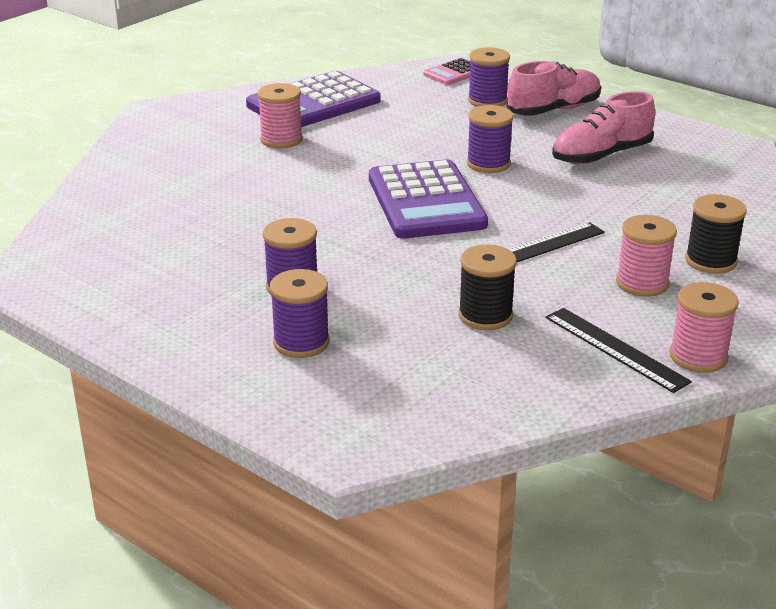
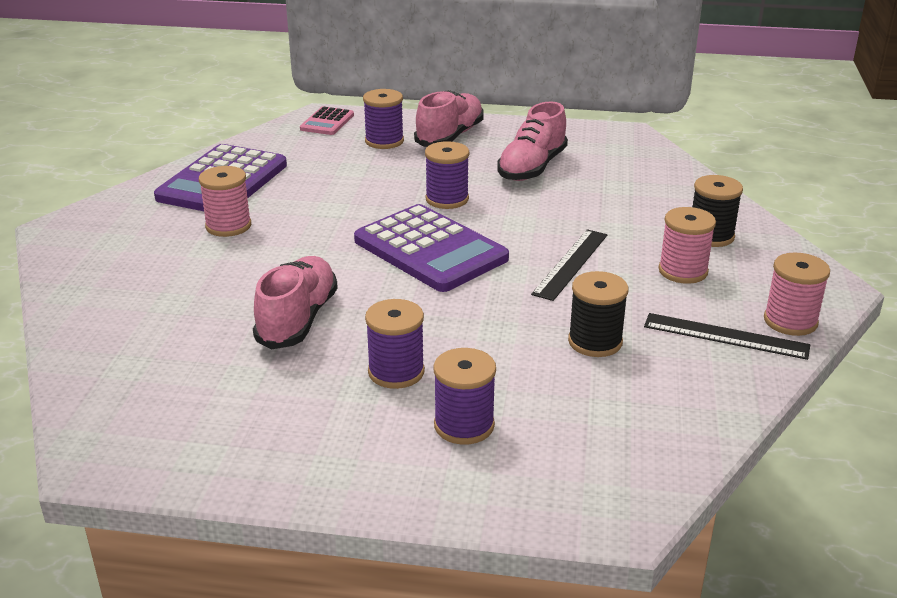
camera: 30 degrees left, 0 degrees up
(259, 225) = (298, 319): none -> pink shoe

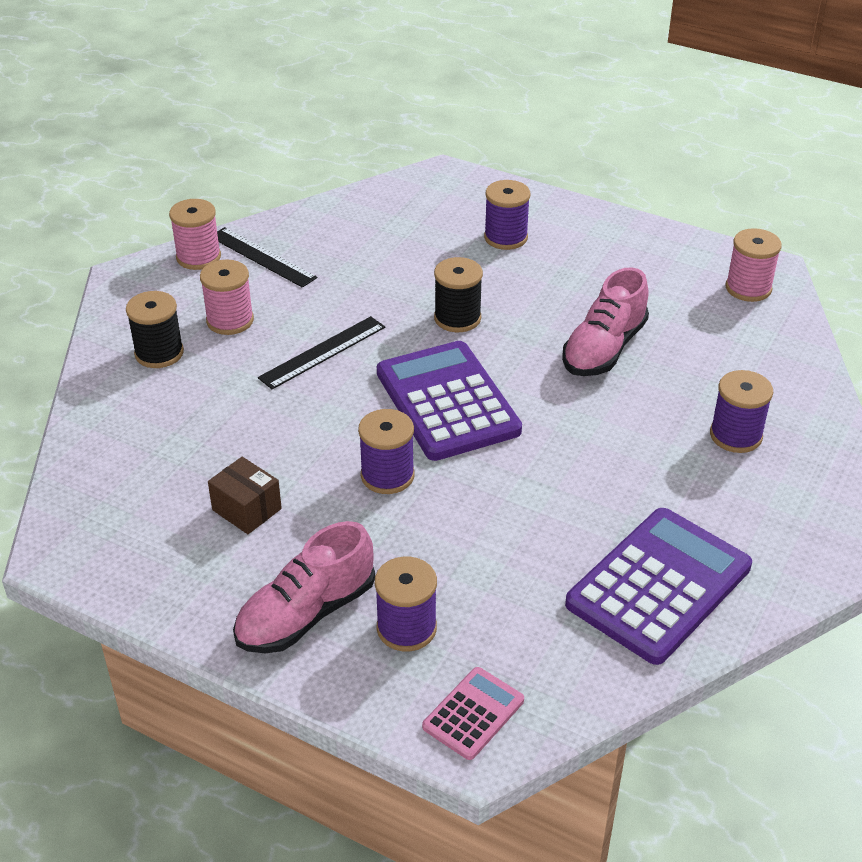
camera: 160 degrees left, 10 degrees up
(228, 226) = (657, 492): pink spool -> pink spool (748, 288)
(396, 372) = (537, 284): purple spool -> purple spool (735, 435)
(532, 168) = (247, 509): pink shoe -> brown box
(595, 342) = (367, 274): black spool -> black spool (457, 318)

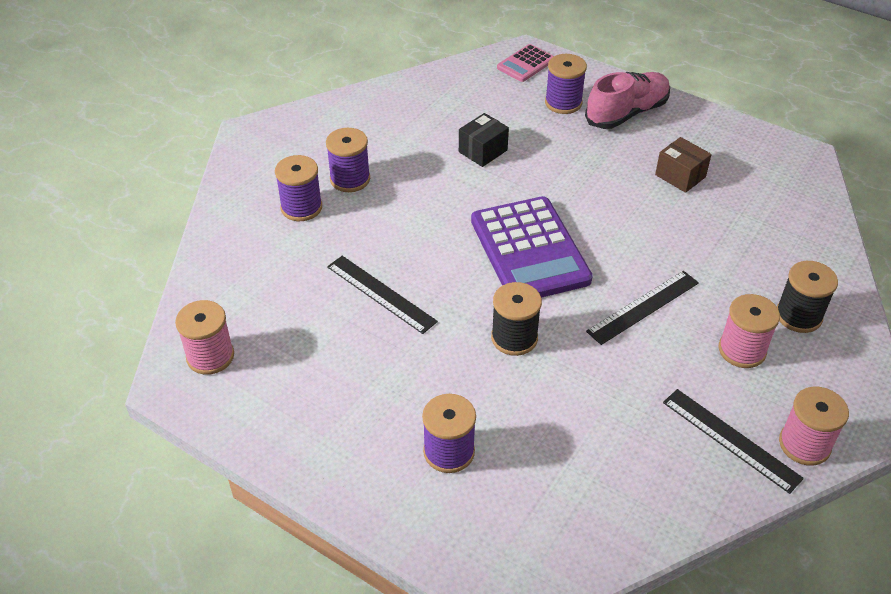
camera: 175 degrees left, 5 degrees up
(387, 475) = (578, 193): purple spool -> purple spool (350, 179)
(522, 531) = (483, 151): none -> black box
(604, 349) = (381, 293): pink shoe -> black ruler
(658, 585) = (400, 115): purple calculator -> none

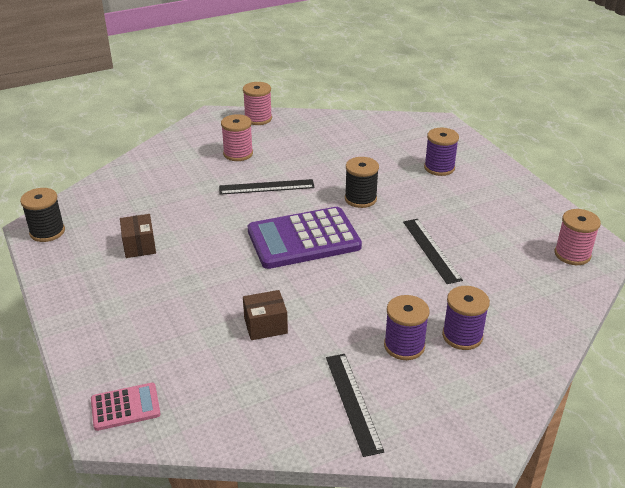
camera: 150 degrees left, 10 degrees down
(483, 151) = (265, 325): black box -> brown box
(529, 250) = (303, 239): purple calculator -> purple calculator turned 120 degrees counterclockwise
(563, 103) = (145, 343): purple spool -> none
(627, 113) = (106, 310): pink shoe -> none
(731, 439) = (290, 130): black ruler -> black ruler (353, 402)
(798, 316) = (186, 156): black spool -> black spool (47, 232)

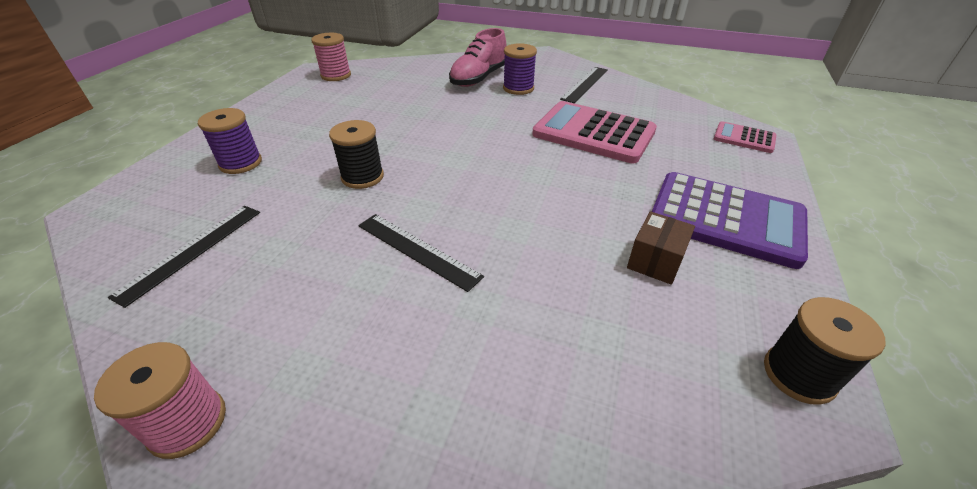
camera: 135 degrees left, 5 degrees up
(238, 154) = (359, 342): pink spool -> none
(265, 325) = (593, 133): brown box -> pink calculator
(303, 239) = (475, 172): purple calculator -> purple calculator (726, 219)
(431, 250) = (401, 116): black ruler -> black ruler (192, 251)
(462, 336) = (479, 78): purple spool -> pink shoe

